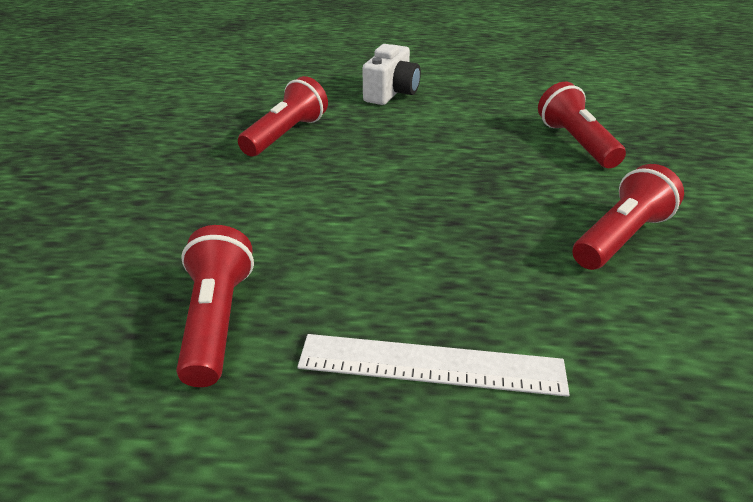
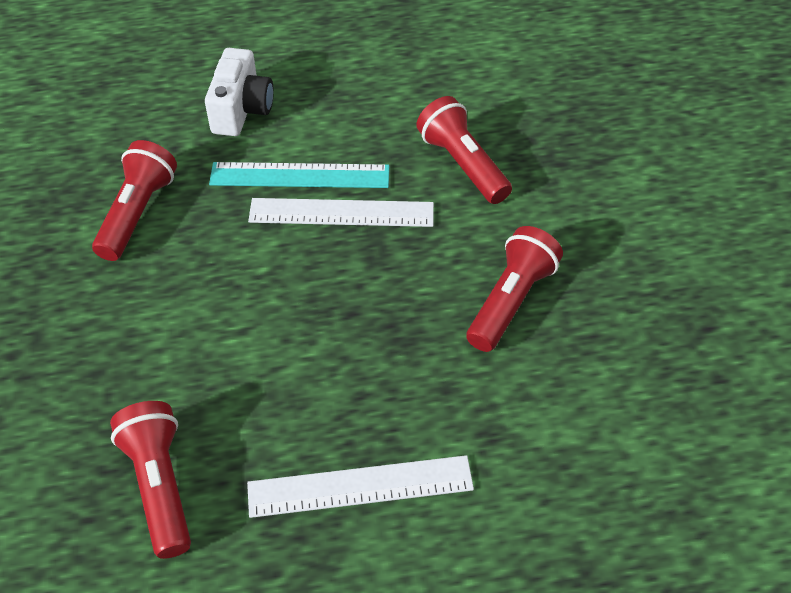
camera: 15 degrees left, 15 degrees up
(428, 132) = (300, 176): none -> turquoise ruler
(459, 156) = (341, 212): none -> white ruler

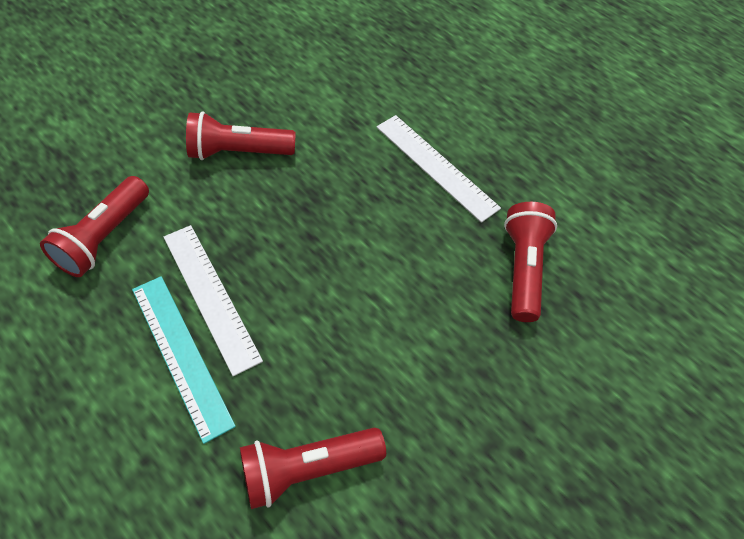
camera: 125 degrees left, 5 degrees up
(160, 485) = (523, 268): red flashlight -> red flashlight turned 150 degrees clockwise
(241, 110) = (107, 470): white camera -> none

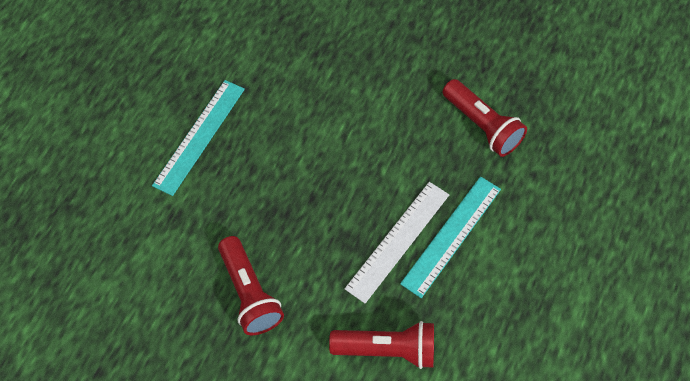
camera: 110 degrees left, 5 degrees up
(435, 166) = (200, 136): white ruler -> turquoise ruler
(523, 268) = (275, 53): red flashlight -> none

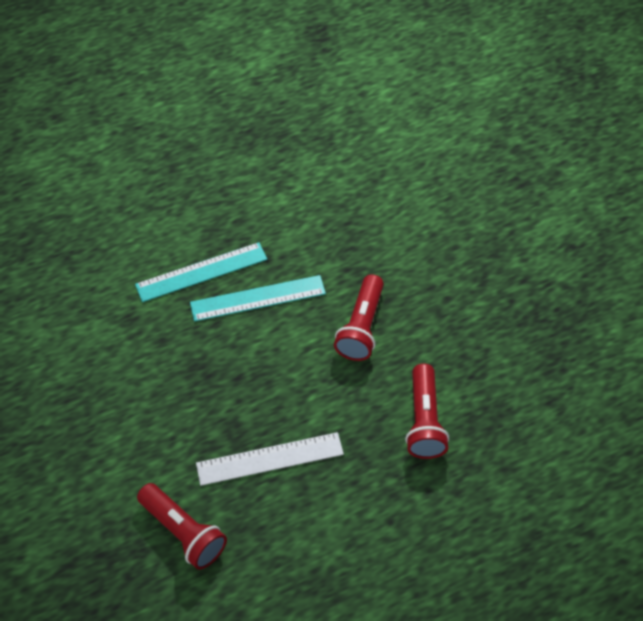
camera: 40 degrees right, 5 degrees down
(249, 293) = (127, 413): red flashlight -> red flashlight (361, 327)
(451, 235) = (314, 486): turquoise ruler -> turquoise ruler (258, 298)

